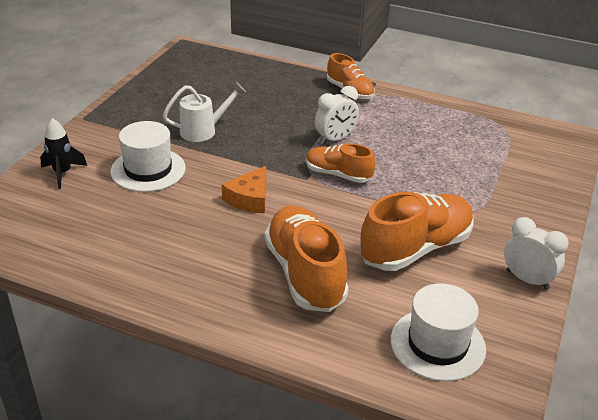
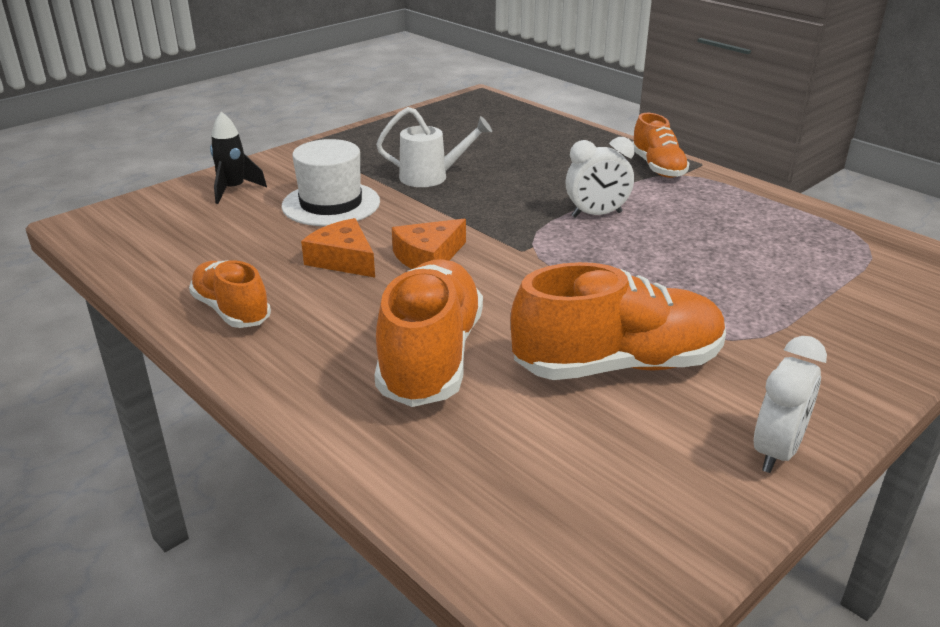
camera: 25 degrees right, 5 degrees down
(193, 214) = (343, 259): none -> orange cheese
(338, 174) = (569, 254): orange shoe -> orange shoe (231, 310)
(437, 344) = (558, 501): white hat -> none
(527, 280) = (776, 451): white clock -> white clock turned 60 degrees clockwise

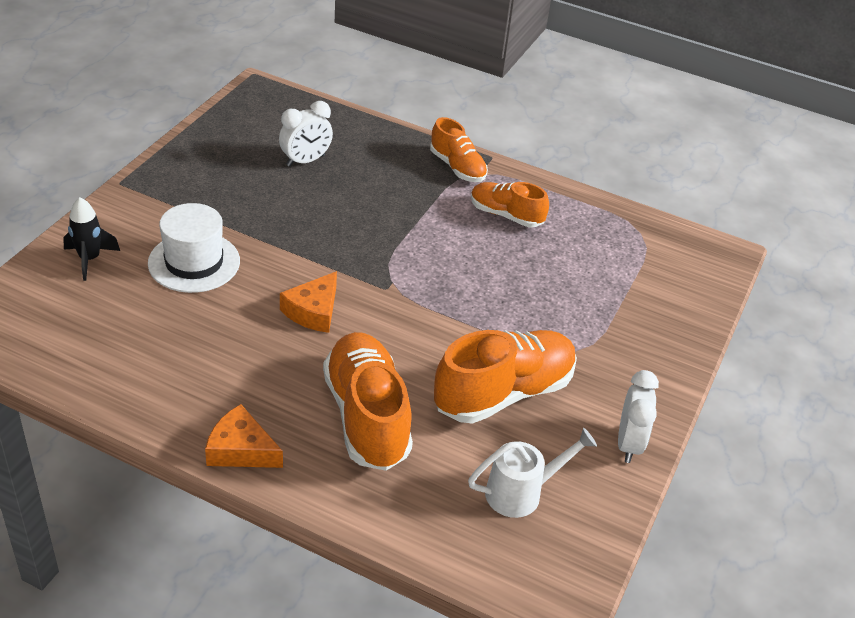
camera: 25 degrees left, 10 degrees up
(231, 310) = (180, 404): orange shoe -> orange shoe (506, 215)
(343, 259) = (242, 328): orange cheese -> orange cheese (240, 449)
(431, 177) = (267, 212): white watering can -> white watering can (521, 492)
(596, 214) = (429, 235): white clock -> white clock (305, 161)

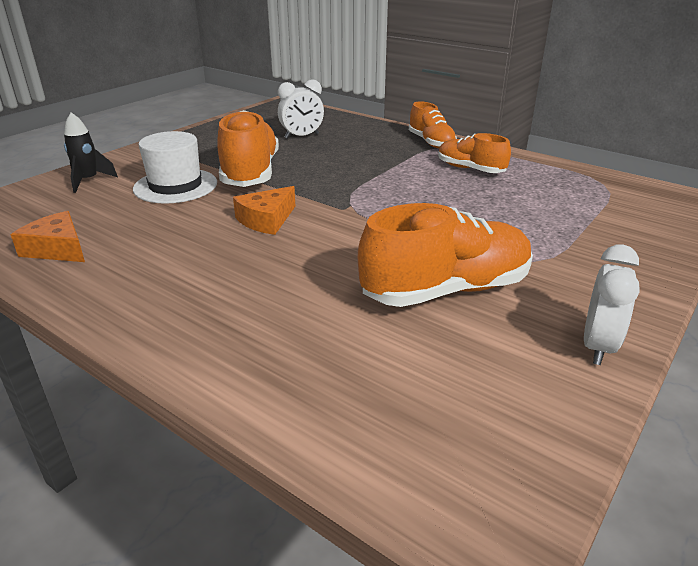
camera: 15 degrees right, 10 degrees down
(240, 449) = (135, 318): orange cheese -> orange cheese (57, 249)
(367, 416) = (286, 300): orange shoe -> orange shoe (250, 173)
(521, 492) = (452, 386): white watering can -> none

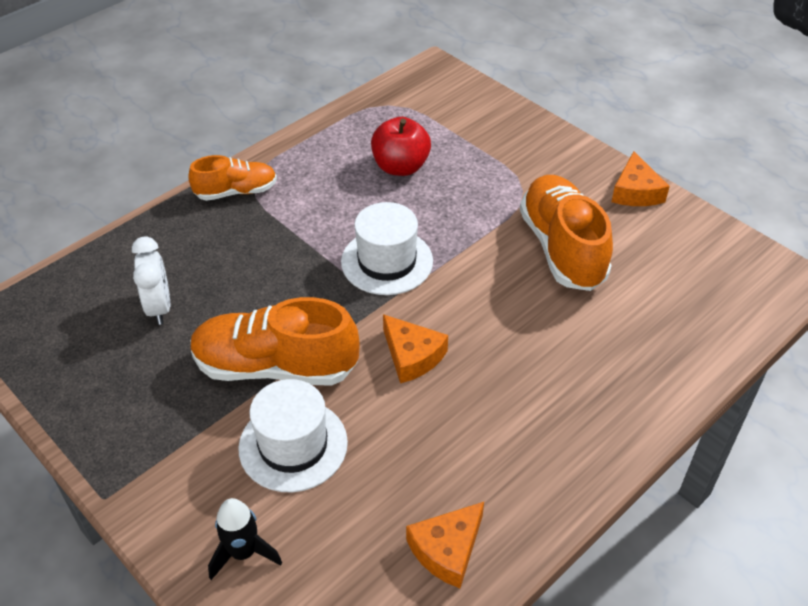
camera: 80 degrees left, 15 degrees up
(379, 201) = (387, 261): none -> white hat
(470, 169) = (326, 179): orange shoe -> none
(513, 196) = (400, 167): none -> red apple
(598, 346) = (635, 192): white clock -> orange cheese

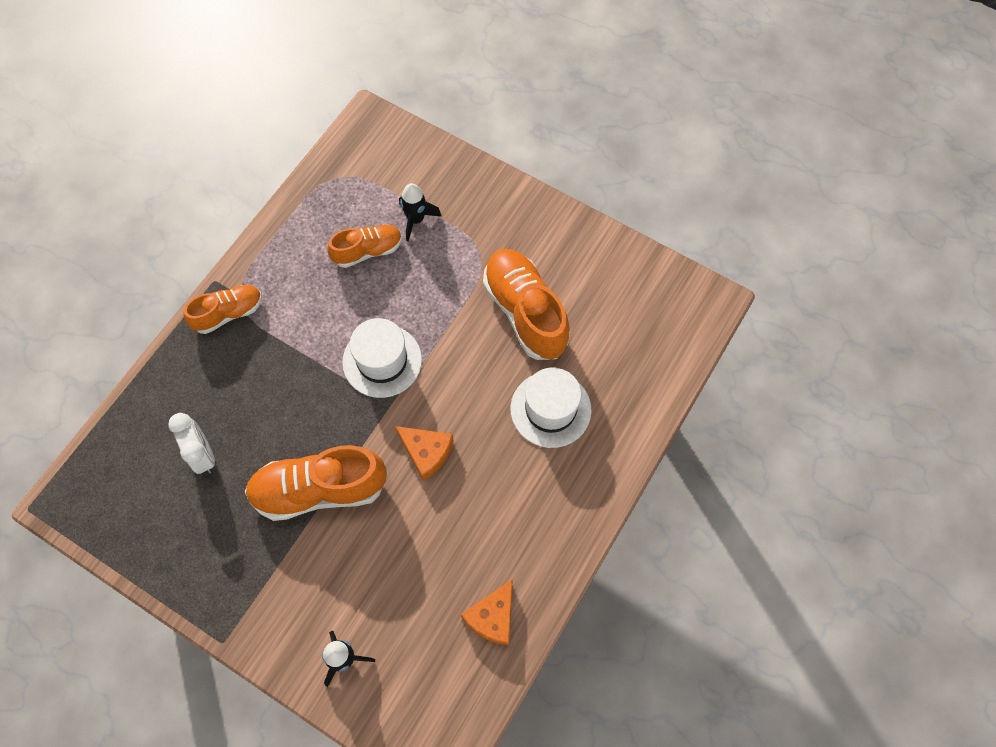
camera: 15 degrees left, 20 degrees up
(293, 445) = (354, 558): white hat -> white hat (550, 409)
(400, 167) = (367, 251): red apple -> orange shoe
(460, 150) = (416, 220): none -> black rocket
(635, 192) = (576, 234): orange cheese -> none

